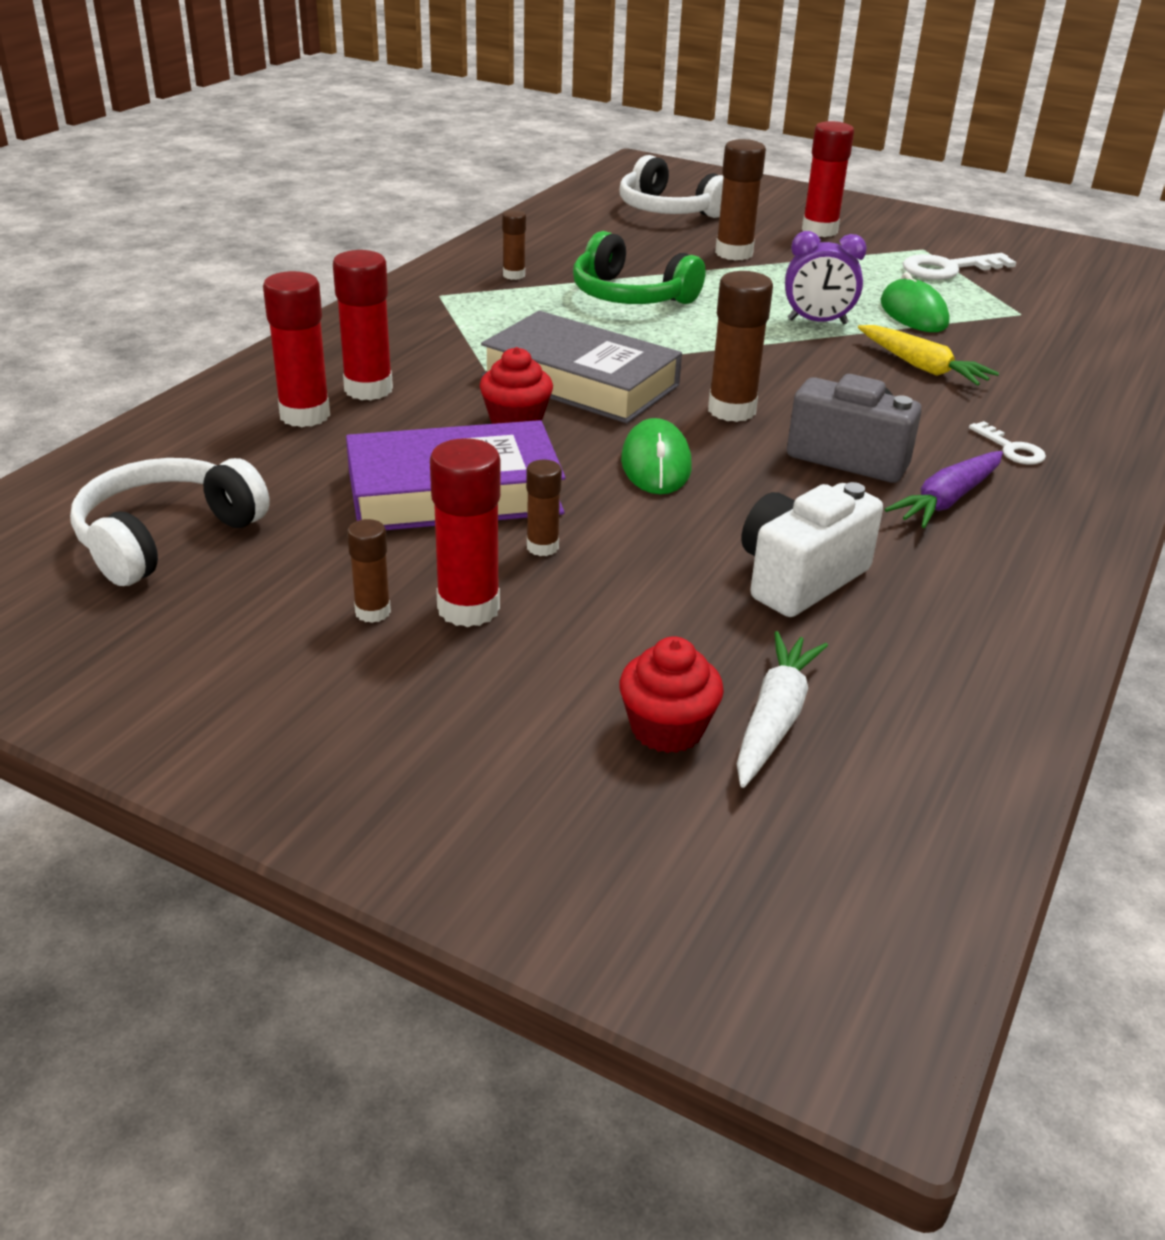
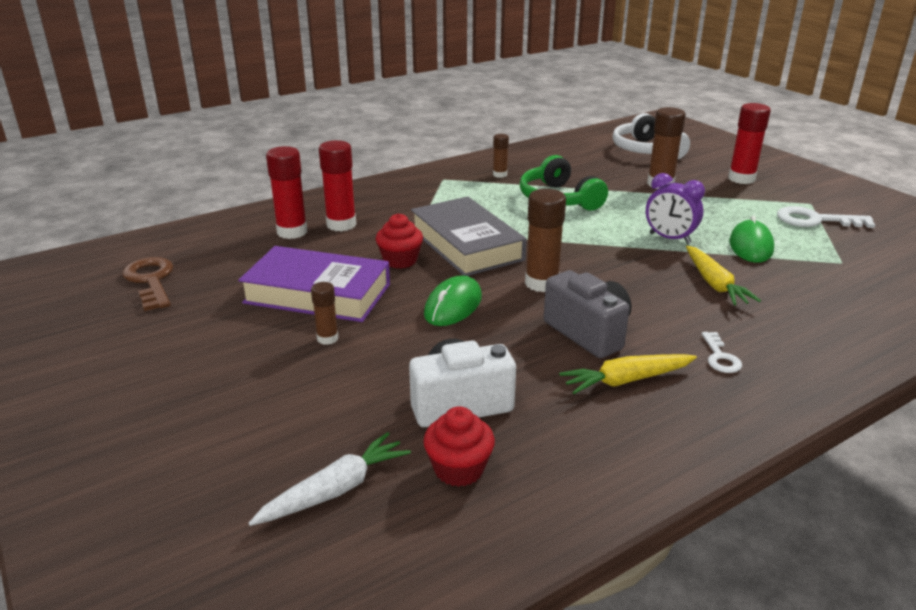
camera: 30 degrees right, 5 degrees down
(165, 537) = (151, 281): white headphones -> brown key
(372, 612) = (196, 349): brown glue stick -> none
(468, 608) = (246, 362): red glue stick -> none
(667, 729) = (266, 472): red cupcake -> red cupcake (459, 469)
(947, 500) = (626, 380): purple carrot -> yellow carrot

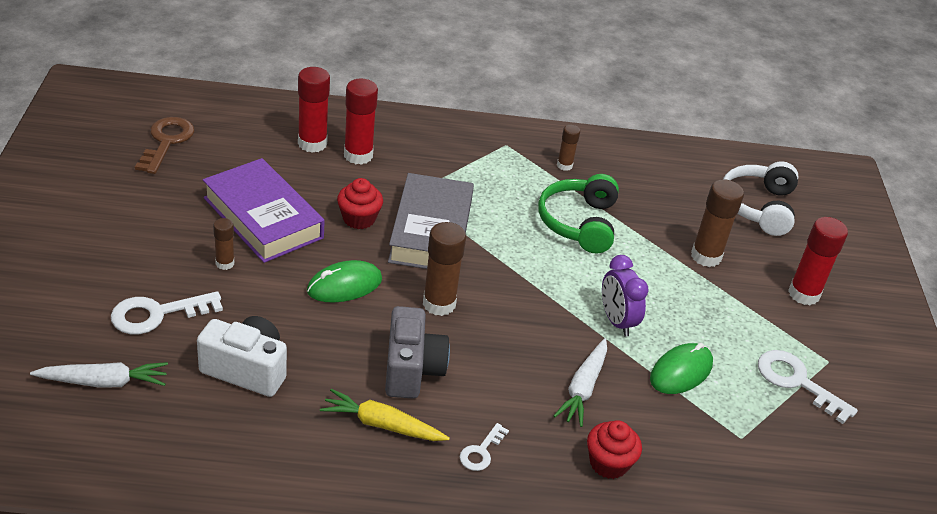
camera: 30 degrees right, 10 degrees up
(315, 405) = (158, 314): none -> white key
(459, 469) = (188, 415): red cupcake -> red cupcake (608, 463)
(714, 284) = (583, 388): yellow carrot -> white carrot

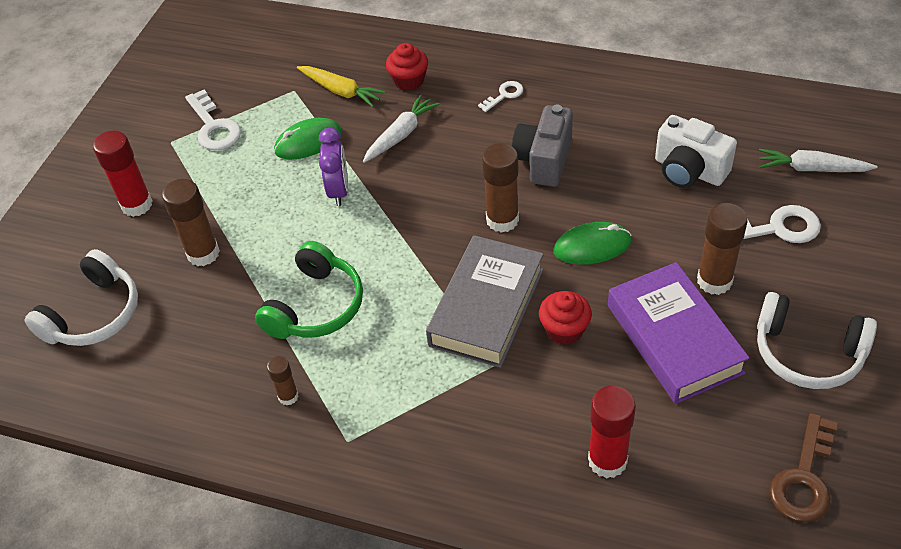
camera: 155 degrees left, 10 degrees up
(147, 214) = (807, 353): none -> white headphones
(225, 263) = (714, 281): brown glue stick -> brown glue stick, size x1.79
(358, 155) = (549, 433): red glue stick -> none
(382, 425) = (578, 119): yellow carrot -> yellow carrot (341, 91)

